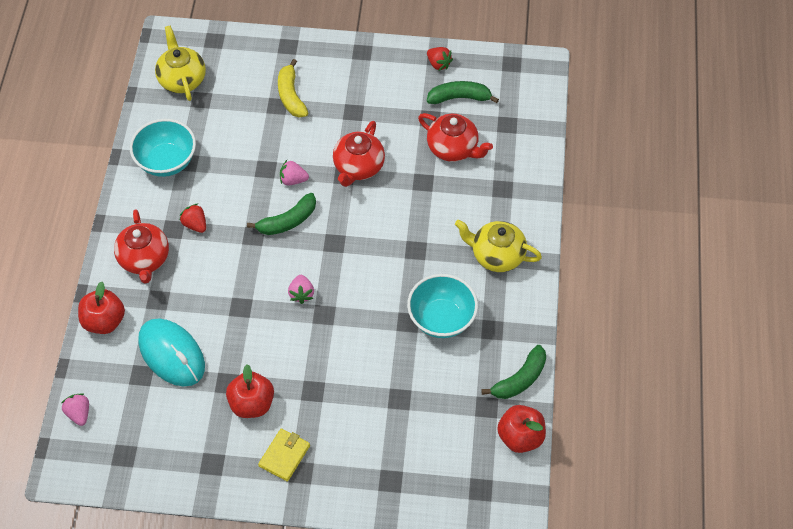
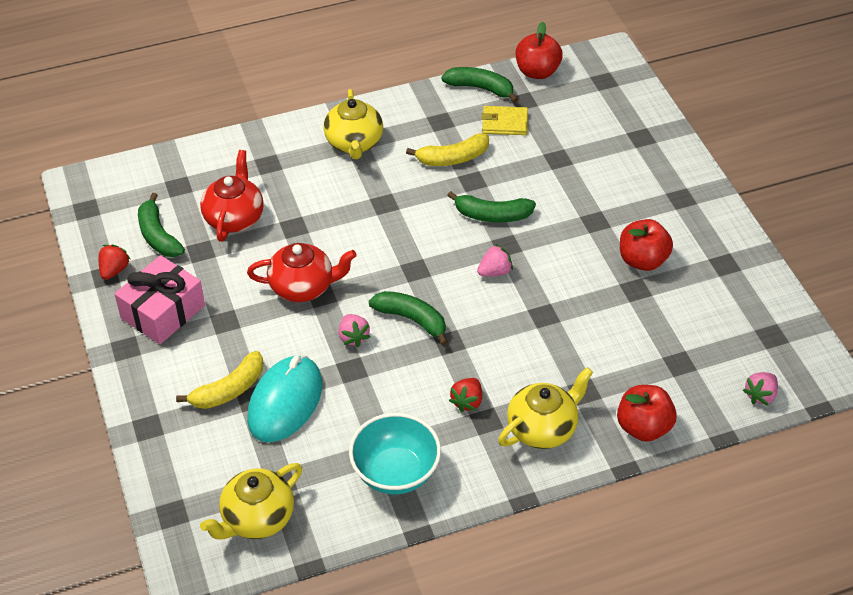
camera: 115 degrees left, 10 degrees down
(144, 259) = (543, 428): red teapot -> yellow teapot
(172, 354) = (638, 348): turquoise mouse -> turquoise mouse (285, 402)
(284, 456) = (675, 215): yellow wallet -> yellow wallet (504, 123)
(361, 319) = (492, 215): none -> green banana
(383, 80) = (163, 311): none -> pink gift
(441, 319) = (452, 158): turquoise bowl -> yellow banana

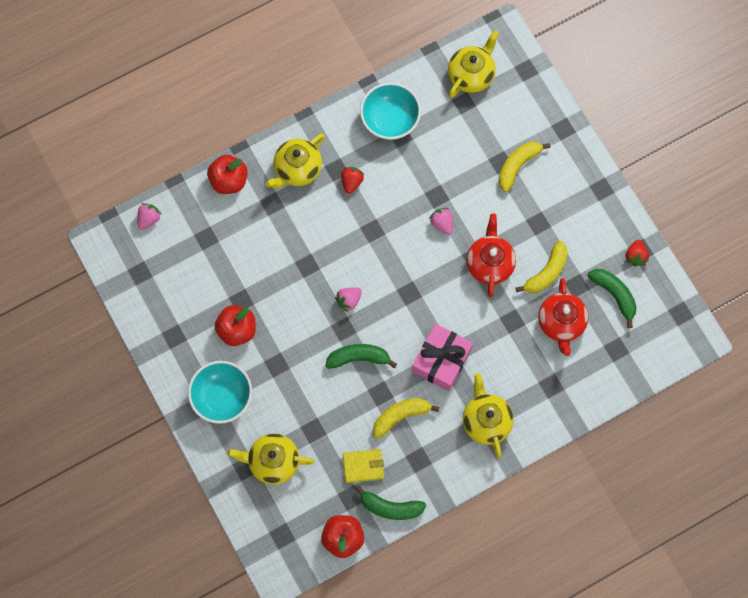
camera: 170 degrees right, 25 degrees up
(163, 311) = (586, 224): pink gift -> pink gift (441, 360)
(234, 268) = (546, 273): none -> yellow banana
(285, 402) = (476, 162): turquoise mouse -> none
(303, 287) = (489, 263): red teapot -> red teapot turned 105 degrees clockwise
(412, 319) = (403, 246): green banana -> none
(608, 138) = (273, 461): none -> yellow teapot
(665, 199) = (222, 397): none -> turquoise bowl

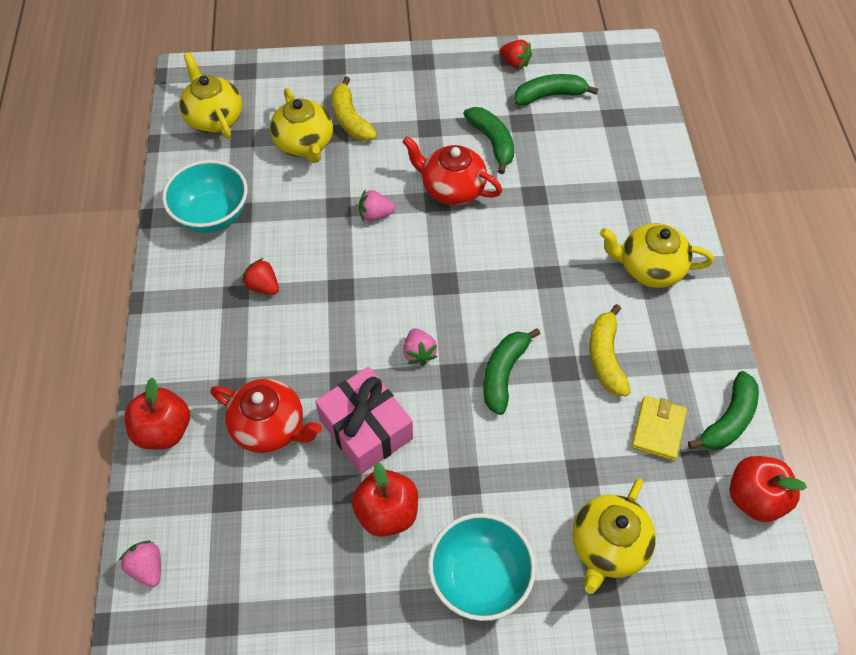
camera: 65 degrees left, 15 degrees down
(297, 169) = (205, 340): yellow teapot -> yellow teapot (305, 144)
(441, 360) = (550, 284): pink gift -> pink gift (366, 429)
(546, 273) = (492, 142): yellow banana -> green banana
(561, 323) = (559, 152): red teapot -> red teapot (270, 427)

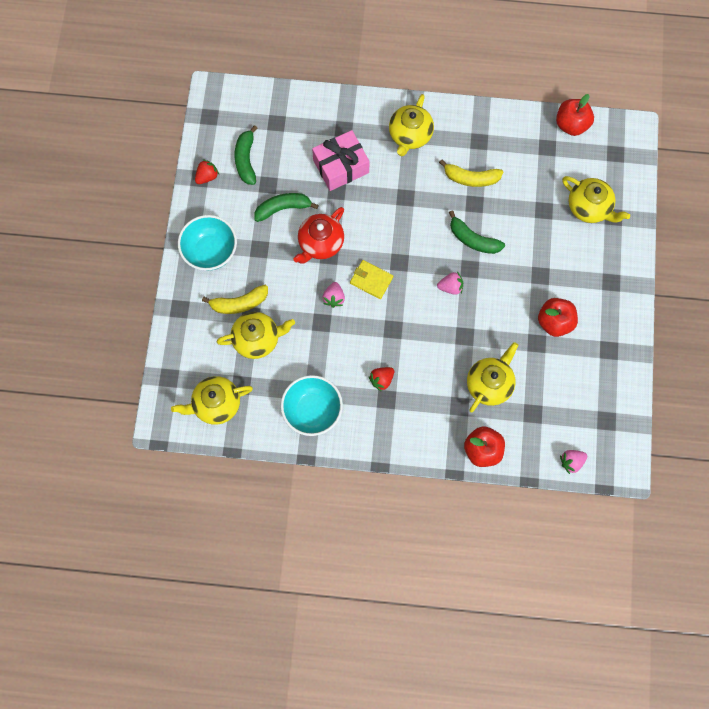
camera: 80 degrees left, 15 degrees up
(270, 427) = (489, 384): red teapot -> yellow teapot
(366, 429) = (499, 326): pink gift -> pink gift (341, 166)
(479, 577) = (599, 278): turquoise bowl -> turquoise bowl (210, 251)
(658, 429) = (523, 162): yellow wallet -> yellow wallet (371, 280)
(728, 420) = (522, 123): green banana -> none

